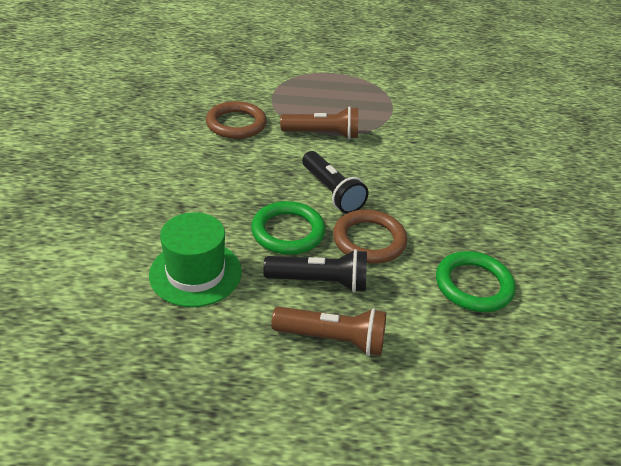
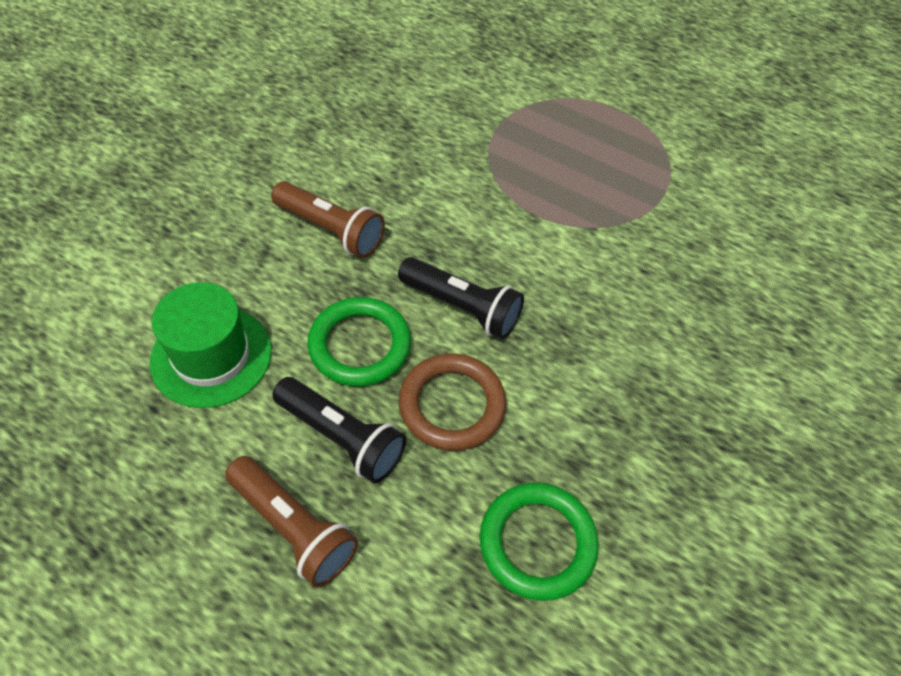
camera: 30 degrees right, 15 degrees up
(236, 124) = (420, 151): brown ring -> none
(322, 134) = (522, 209): brown flashlight -> brown flashlight (330, 230)
(331, 192) = (462, 307): black flashlight -> black flashlight turned 60 degrees counterclockwise

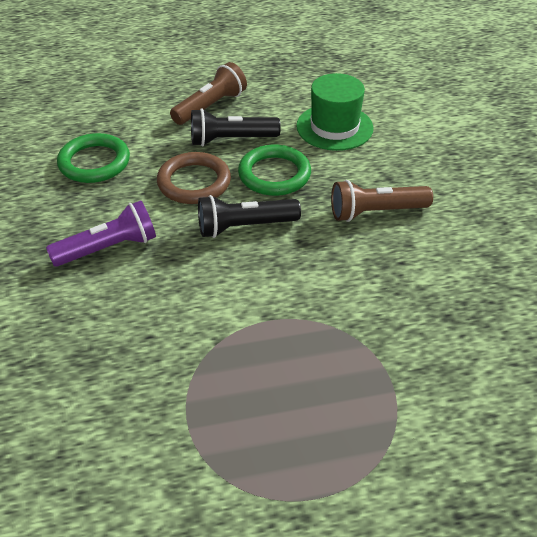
camera: 140 degrees right, 10 degrees down
(293, 528) = (210, 106): brown flashlight -> brown flashlight turned 135 degrees clockwise
(615, 387) = (108, 248): none -> purple flashlight

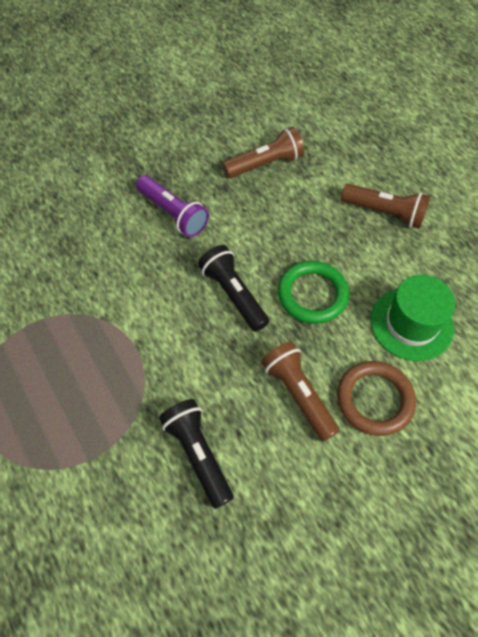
camera: 70 degrees right, 15 degrees up
(94, 162) = (265, 164): green ring -> brown flashlight
(194, 182) = (273, 239): brown ring -> brown ring (374, 399)
(231, 140) = (344, 245): black flashlight -> black flashlight (198, 454)

